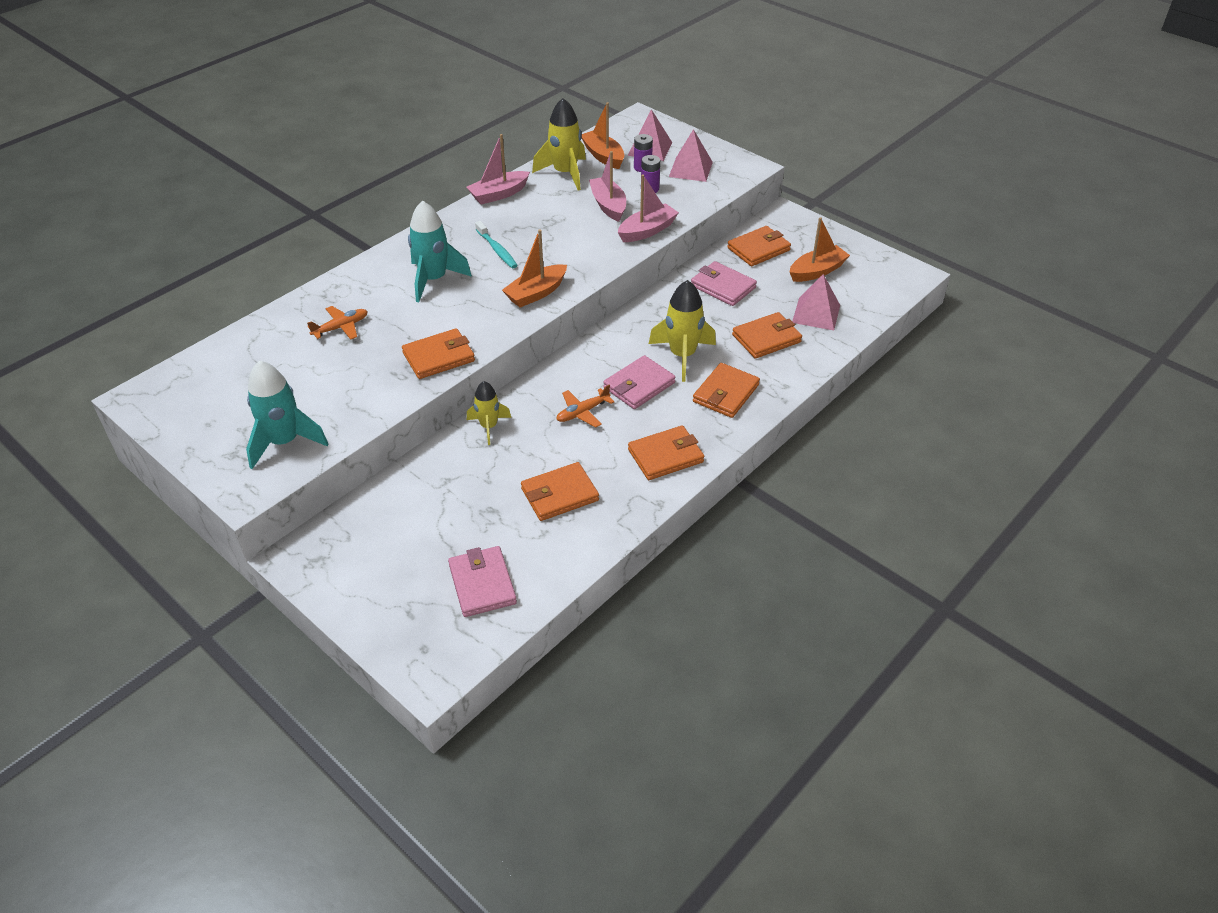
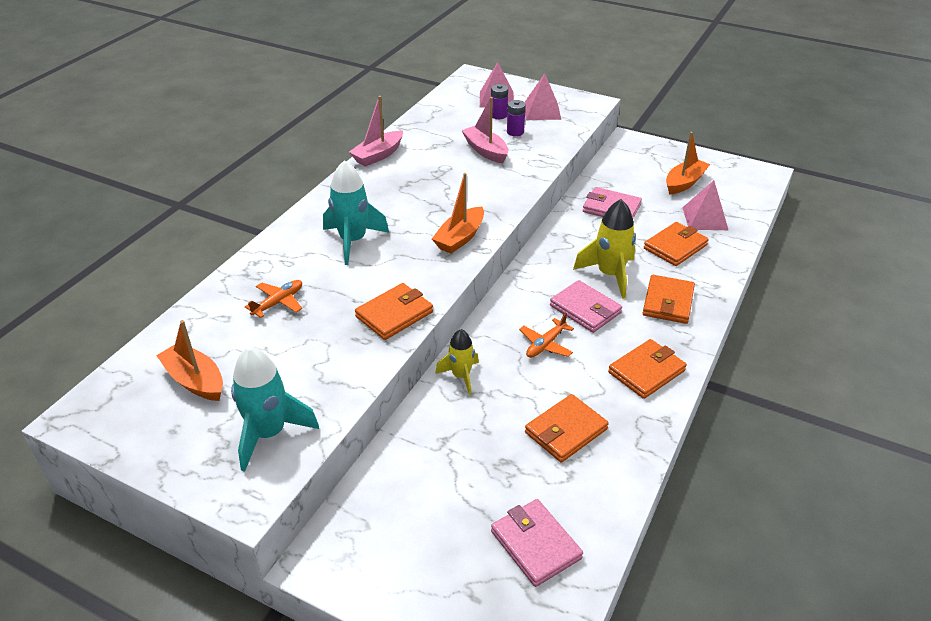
camera: 15 degrees left, 5 degrees down
(497, 250) = (401, 204): turquoise toothbrush -> none
(565, 173) = (431, 129): yellow rocket -> none
(603, 156) = (458, 110): orange boat -> orange boat (195, 380)
(639, 385) = (585, 309): pink wallet -> pink wallet turned 75 degrees counterclockwise
(647, 231) = (533, 167): pink boat -> none
(758, 249) = (624, 172): orange wallet -> none

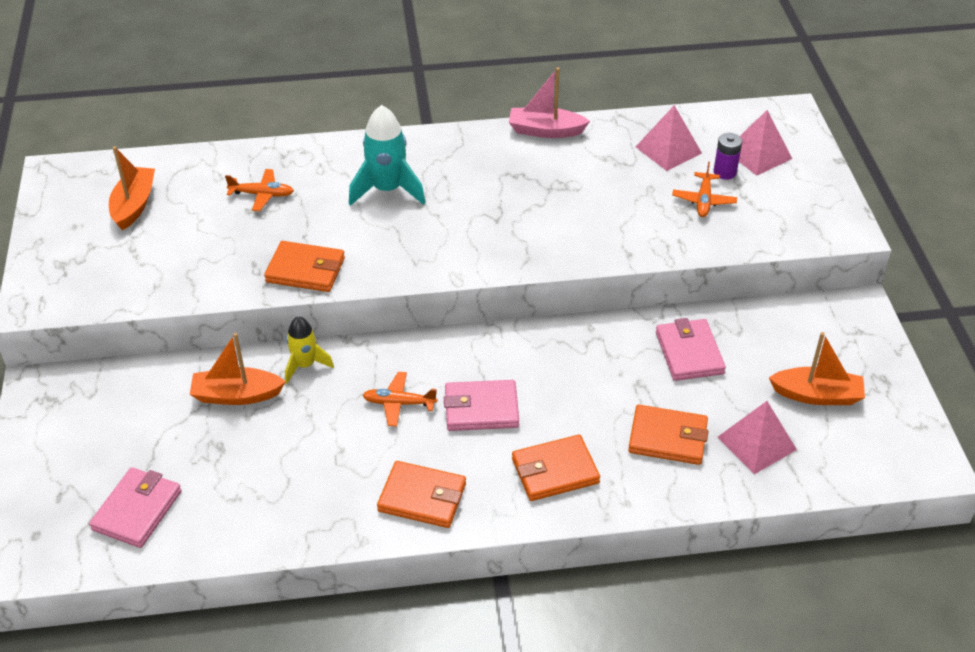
camera: 55 degrees right, 5 degrees up
(269, 433) = (106, 277): turquoise rocket -> none
(460, 238) = (460, 255): orange boat -> orange boat (236, 395)
(485, 151) = (638, 197): pink boat -> none
(515, 132) = (703, 200): purple battery -> orange plane
(542, 111) = (775, 200): pink pyramid -> pink pyramid (668, 149)
(566, 431) = (288, 471): orange wallet -> none
(585, 309) = (481, 409): pink wallet -> pink wallet turned 75 degrees clockwise
(610, 275) = (559, 404): yellow rocket -> none

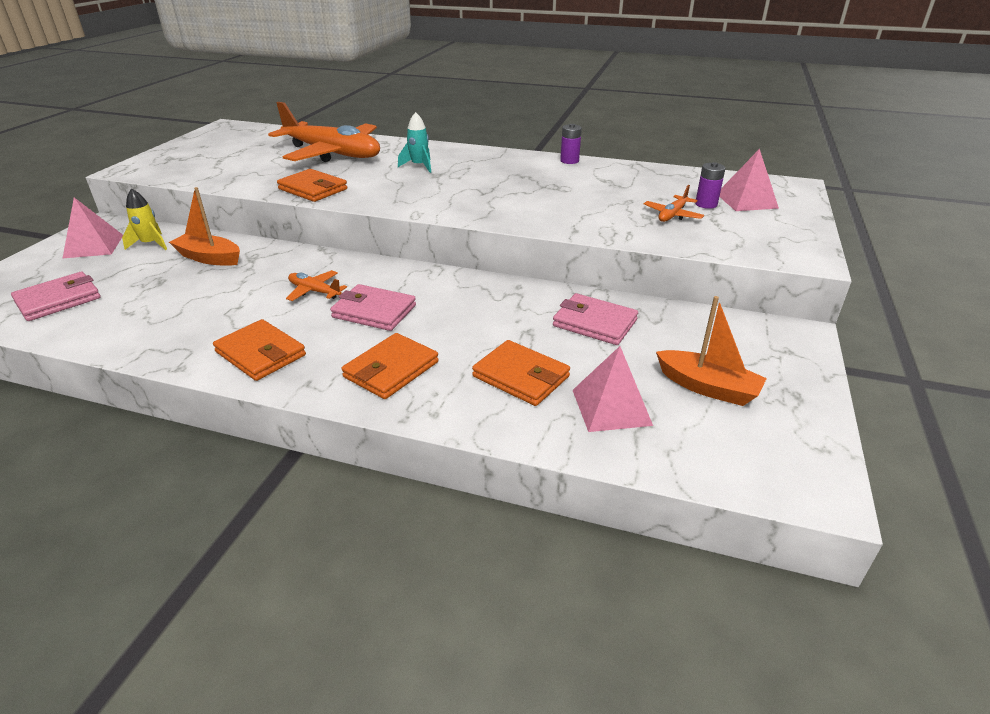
camera: 25 degrees right, 10 degrees down
(134, 205) = (249, 144): orange boat -> none
(262, 195) = (332, 154): orange plane -> orange plane, size x2.42
(305, 365) = (275, 254): yellow rocket -> yellow rocket (150, 244)
(387, 190) = (419, 166): turquoise rocket -> turquoise rocket, size x0.62
(545, 131) = (569, 161): pink boat -> purple battery
(555, 471) = (391, 370): orange wallet -> orange wallet turned 60 degrees counterclockwise
(668, 149) = (664, 185): pink pyramid -> pink pyramid (94, 246)
(689, 353) = (594, 323): pink wallet -> pink wallet turned 75 degrees counterclockwise

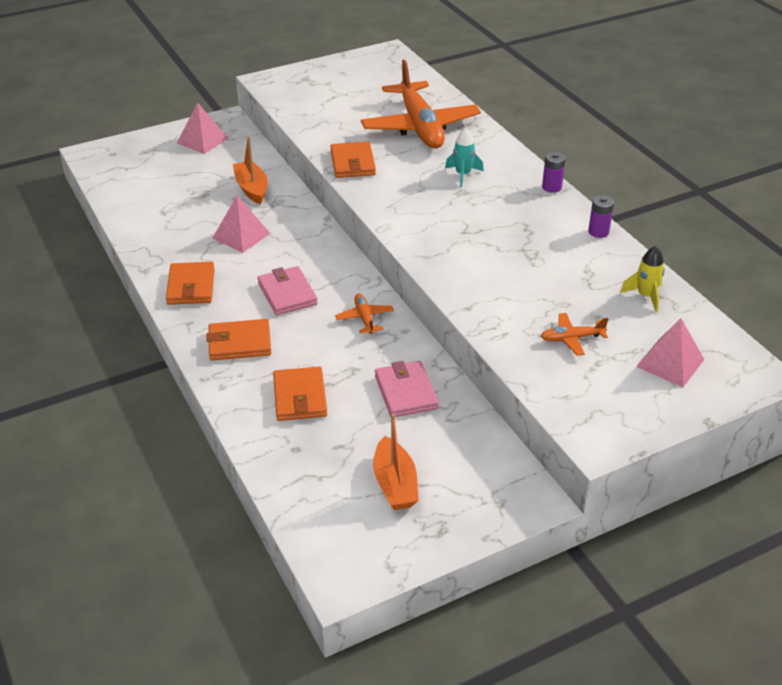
camera: 45 degrees right, 5 degrees up
(58, 300) = (141, 180): pink wallet -> none
(150, 244) = (234, 156): yellow rocket -> yellow rocket (645, 296)
(314, 291) = (275, 255): orange plane -> orange plane (364, 318)
(611, 407) = (317, 452): pink pyramid -> pink pyramid (241, 235)
(706, 204) = (624, 345): purple battery -> purple battery (551, 187)

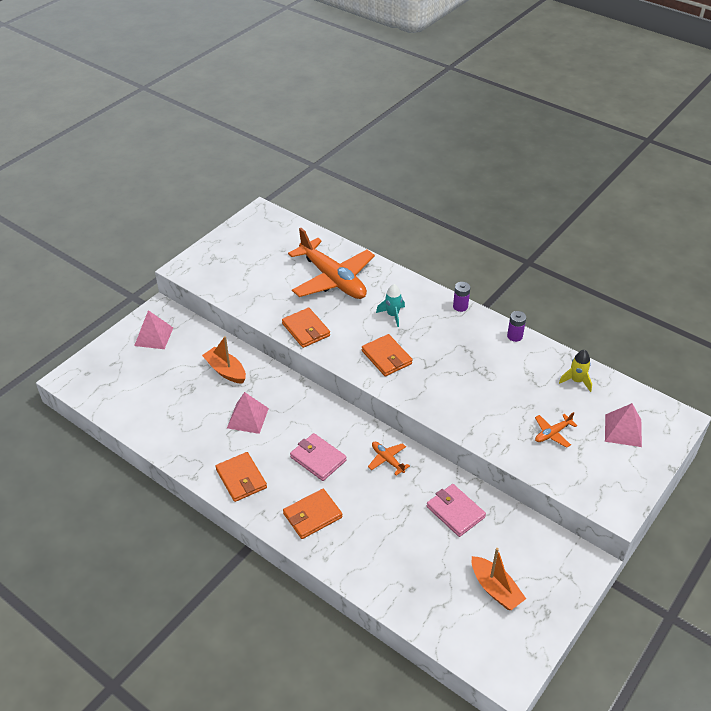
camera: 25 degrees left, 5 degrees up
(300, 397) = (386, 545): orange wallet -> orange wallet (386, 357)

